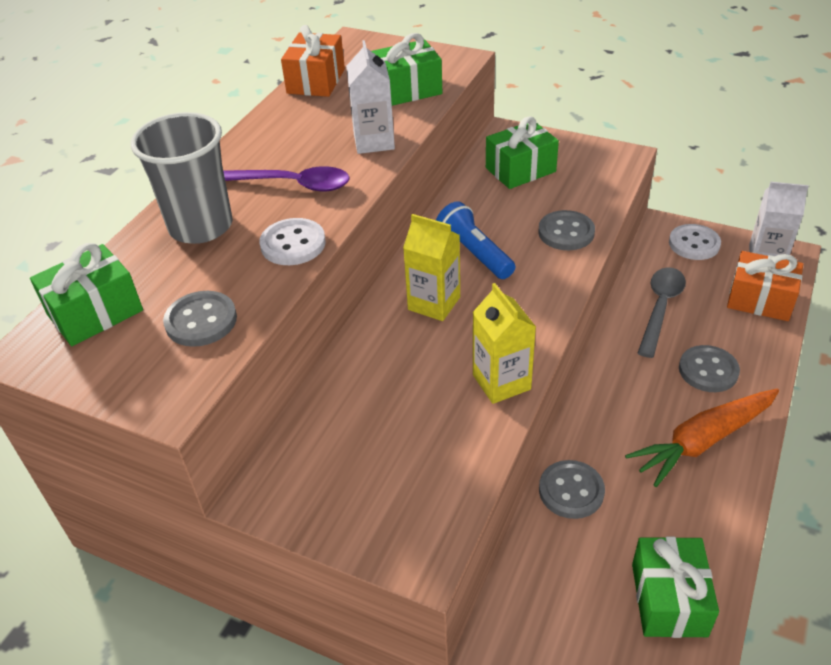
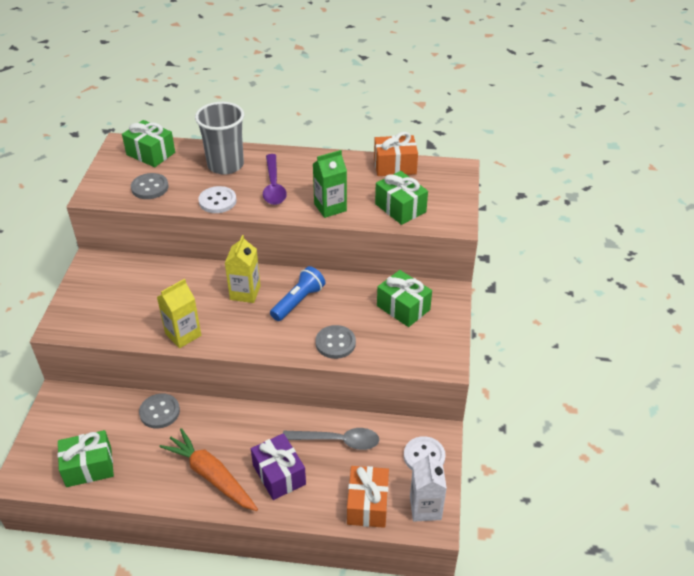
camera: 70 degrees right, 0 degrees up
(374, 142) = (330, 207): white carton -> green carton
(708, 370) = (279, 475): grey button -> purple gift

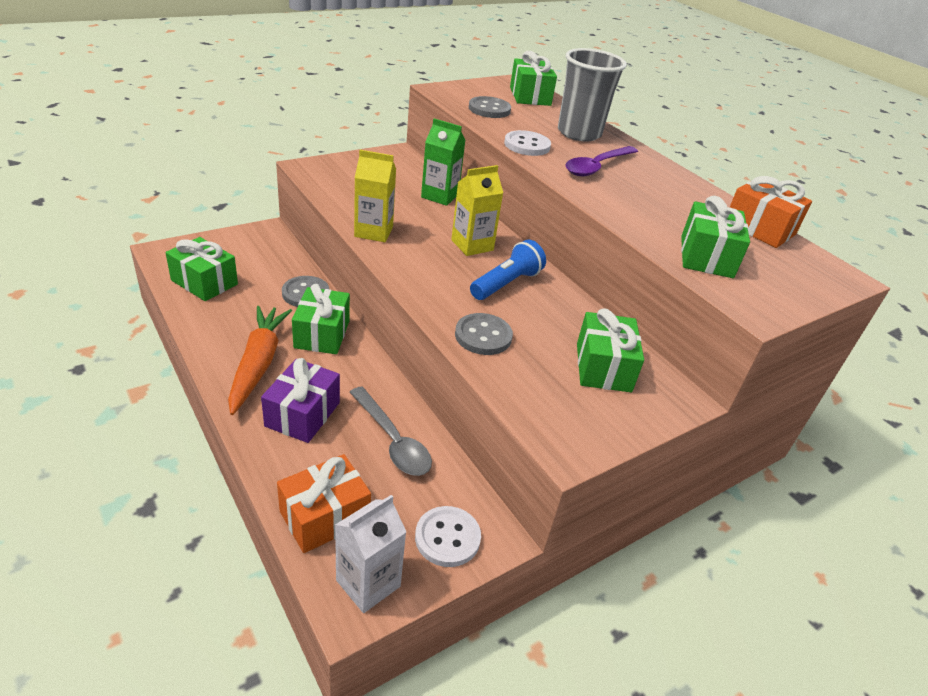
camera: 45 degrees right, 5 degrees down
(212, 425) = (322, 334): none -> green gift
(298, 301) = (506, 283): blue flashlight -> blue flashlight turned 45 degrees counterclockwise
(330, 207) = (626, 209): green carton -> green carton (440, 196)

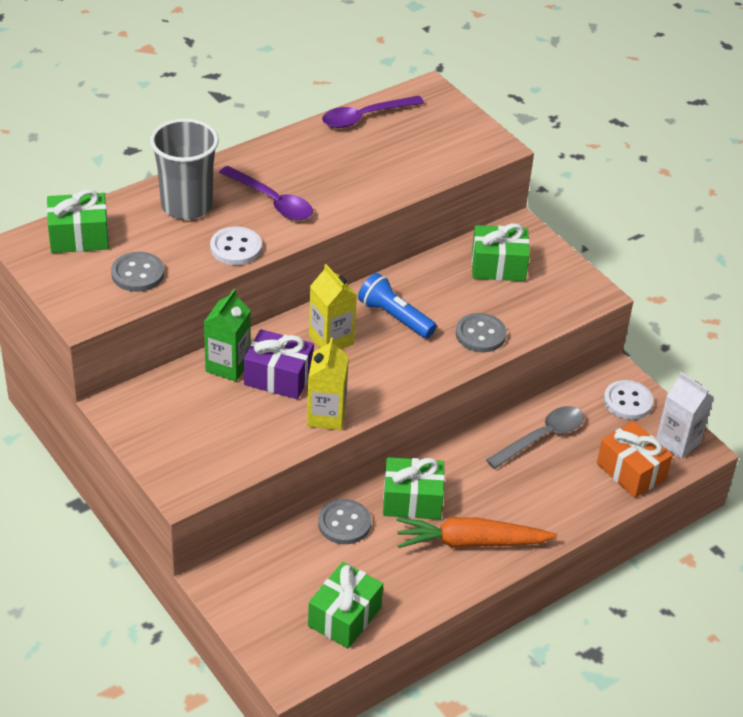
camera: 90 degrees left, 5 degrees up
(302, 414) = (528, 499): purple gift -> purple gift (278, 377)
(706, 257) = (427, 158): green gift -> none
(759, 228) = (365, 117): orange gift -> purple spoon

